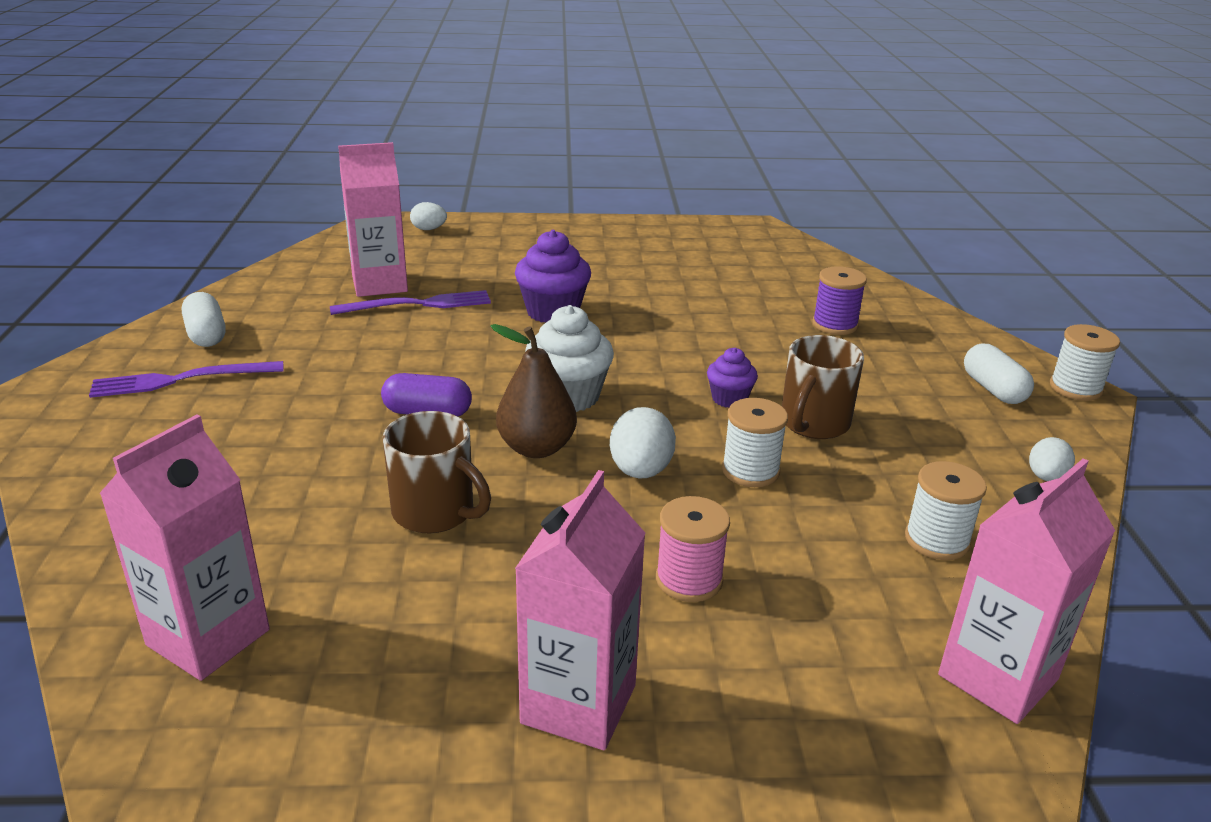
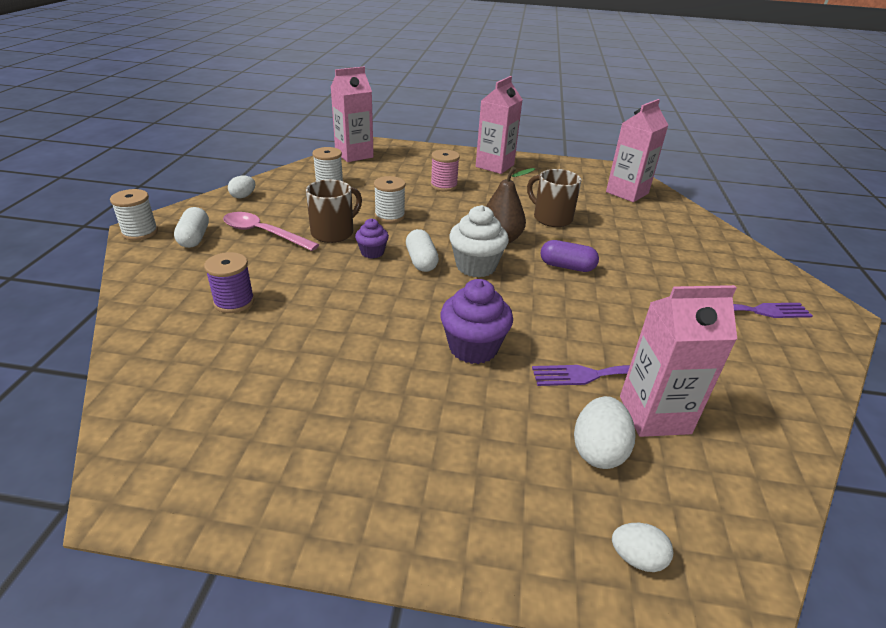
camera: 170 degrees left, 5 degrees up
(206, 335) = (774, 356): white capsule -> white capsule (421, 261)
(640, 471) = (447, 222): white egg -> white egg (598, 450)
(913, 409) = (263, 233): none -> pink spoon

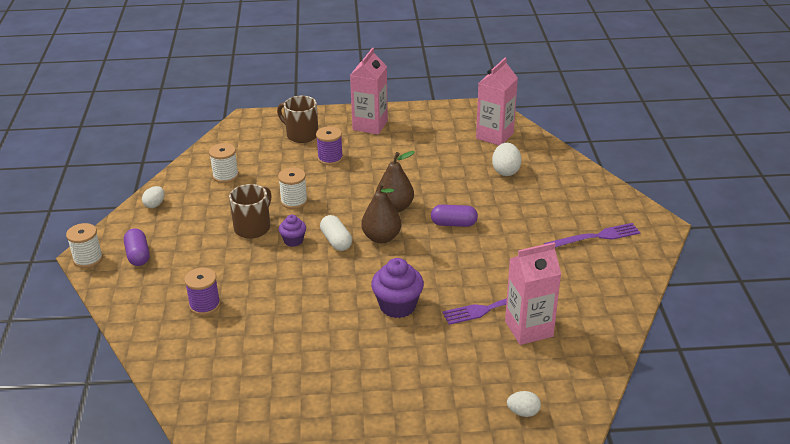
camera: 10 degrees left, 0 degrees up
(194, 238) = (138, 255): white capsule -> purple capsule
(263, 233) = (194, 239): pink spoon -> none
(354, 155) = (233, 136): pink carton -> none
(444, 185) = (330, 158): pink spool -> purple spool
(476, 266) = (381, 237): white cupcake -> brown pear
(551, 218) = (433, 177): brown mug -> brown mug (301, 135)
(598, 450) = (494, 359): white egg -> white egg (505, 171)

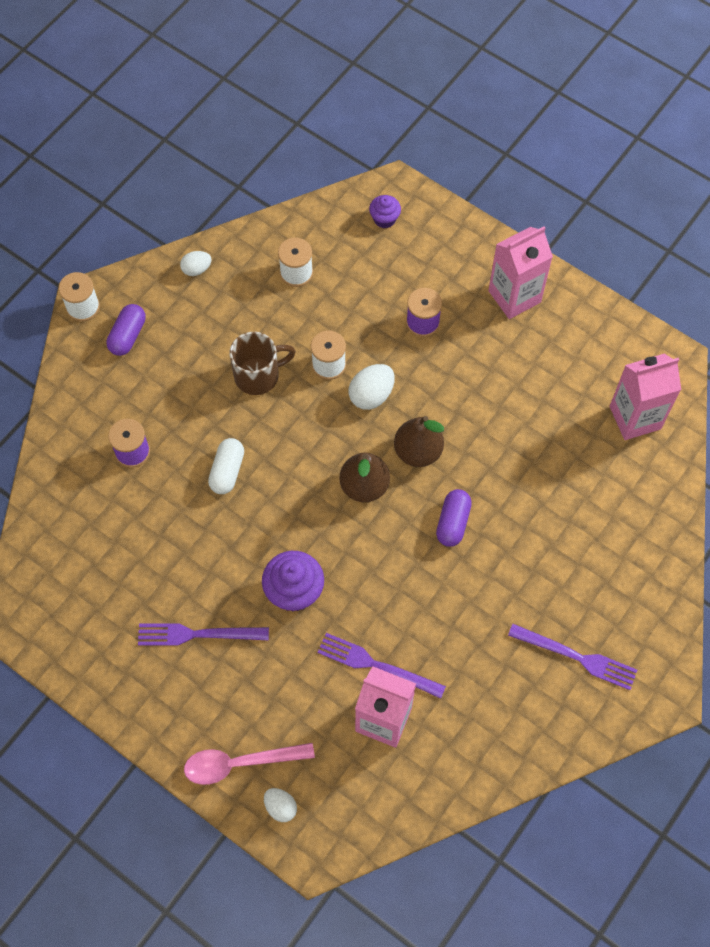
camera: 40 degrees right, 30 degrees up
(293, 241) = (279, 424): purple cupcake -> purple cupcake (384, 219)
(301, 135) = (427, 259): brown mug -> none
(336, 241) = (317, 457): white capsule -> white capsule (227, 471)
(359, 364) = (198, 634): none -> purple fork
(453, 224) = (453, 522): purple capsule -> purple capsule turned 60 degrees clockwise
(468, 409) = (240, 763): none -> pink spoon
(505, 171) = (587, 485): white egg -> white egg (371, 395)

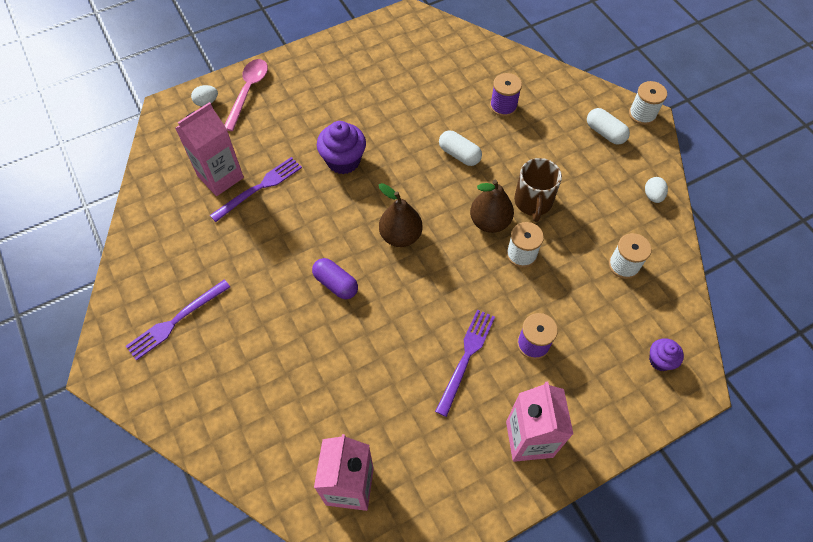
camera: 115 degrees right, 5 degrees down
(128, 336) = (605, 133): purple capsule -> white capsule
(198, 634) = (346, 98): purple fork -> purple fork (466, 358)
(371, 395) = (478, 273): white egg -> none
(418, 451) = (410, 286): brown pear -> brown pear (489, 222)

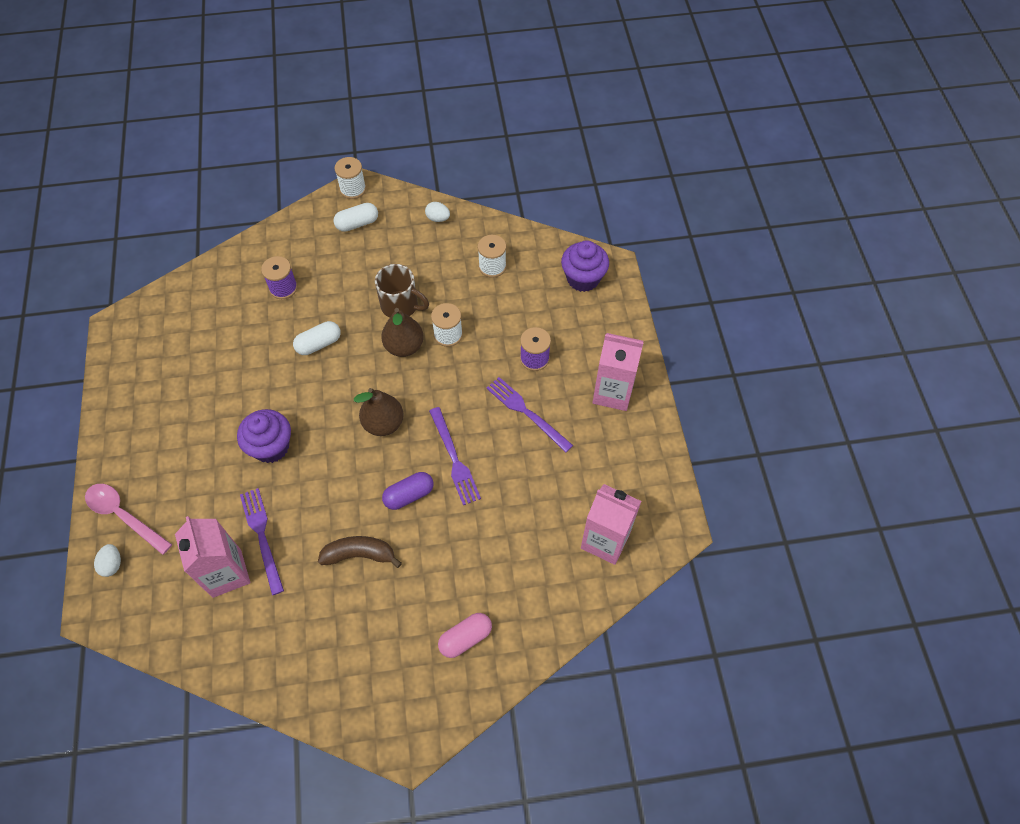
camera: 70 degrees left, 0 degrees up
(176, 321) = (383, 657): purple fork -> purple fork (454, 459)
(210, 383) = (465, 638): none -> pink capsule
(265, 266) = (359, 554): none -> brown banana
(660, 360) = (583, 278): purple cupcake -> purple cupcake, size x1.73

